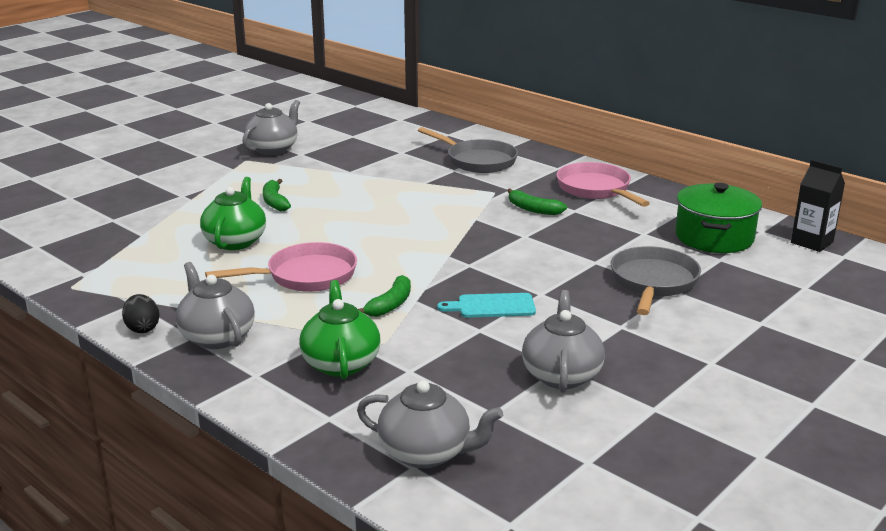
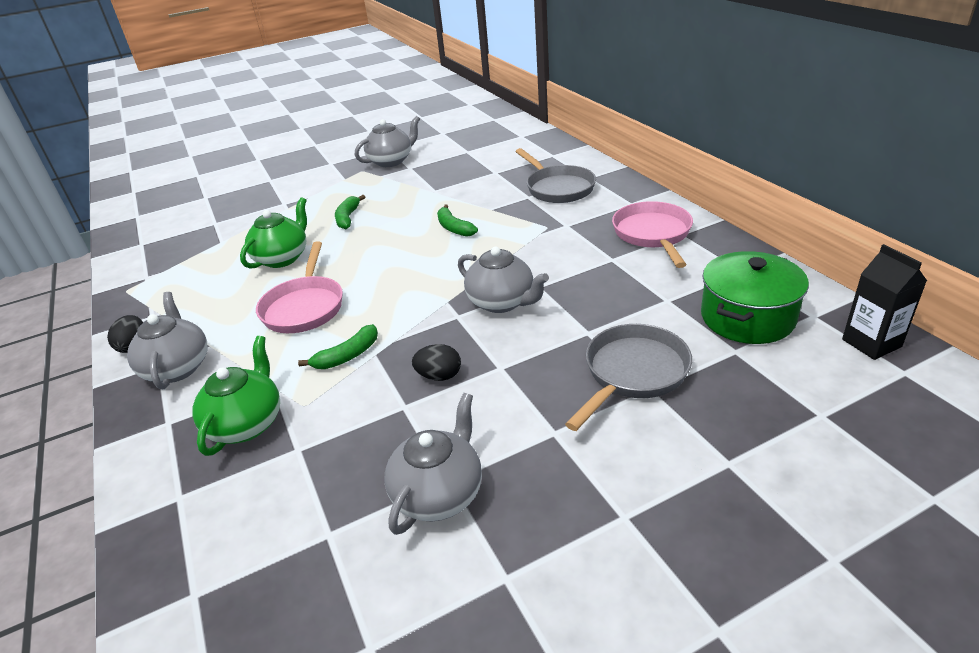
camera: 25 degrees right, 10 degrees up
(305, 276) = (304, 307): pink pan -> pink pan turned 90 degrees clockwise
(426, 453) = (222, 576): grey teapot -> grey teapot (502, 302)
(492, 306) = (439, 376): turquoise cutting board -> black egg
(533, 209) = (570, 253): green banana -> green banana (454, 228)

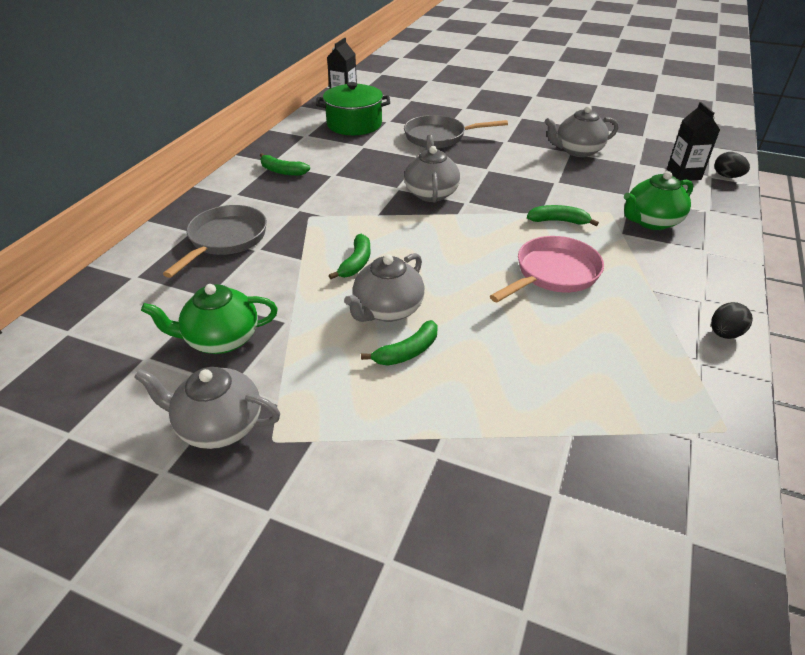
camera: 135 degrees left, 5 degrees up
(177, 368) = (687, 286): grey teapot -> grey teapot (387, 310)
(240, 563) = (683, 174): none -> black carton
(282, 258) = (525, 344): green teapot -> green teapot (221, 339)
(439, 376) = (521, 183): black egg -> black egg (727, 176)
(653, 234) = (282, 171): pink pan -> green banana

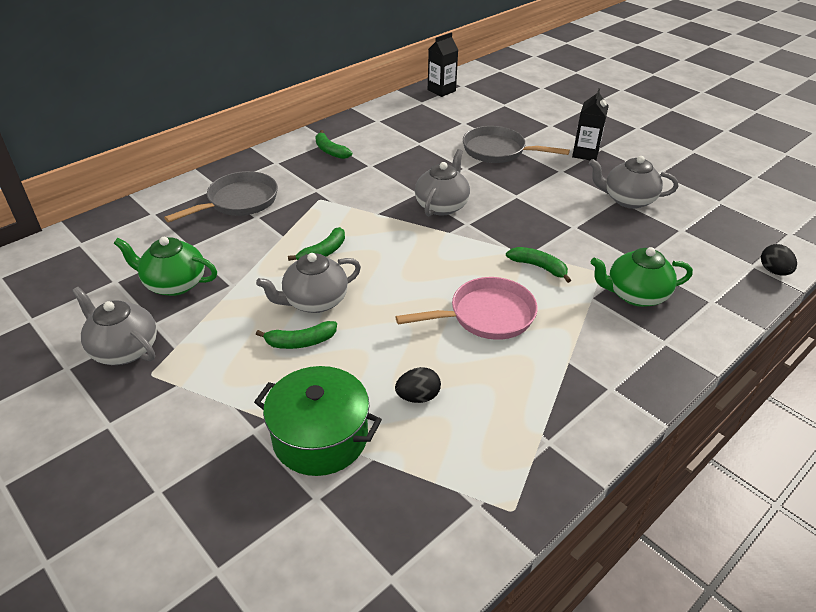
camera: 25 degrees right, 0 degrees up
(354, 124) = (429, 119): green pot -> green pot (320, 437)
(683, 174) = (723, 255): black carton -> black carton (585, 153)
(724, 334) = (600, 427): black egg -> black egg (418, 397)

